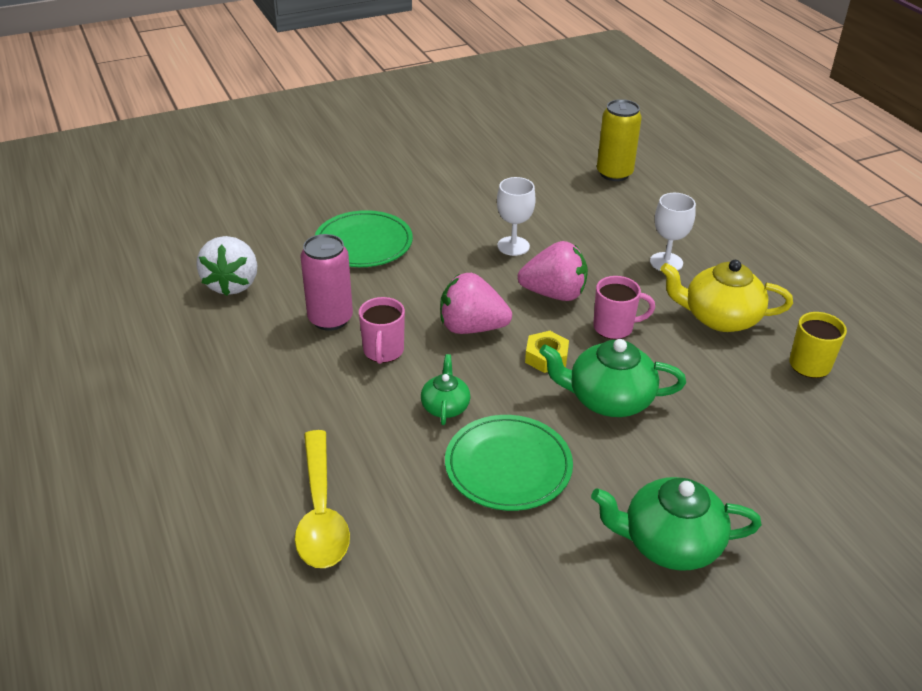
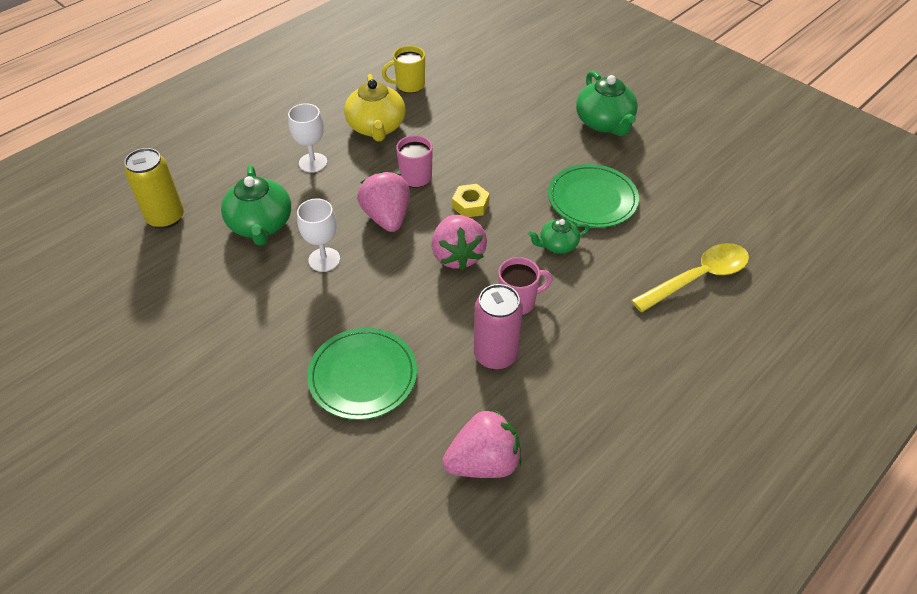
camera: 110 degrees left, 10 degrees up
(232, 284) = (483, 462): white strawberry -> pink strawberry
(608, 399) = (498, 166): green teapot -> green teapot (261, 225)

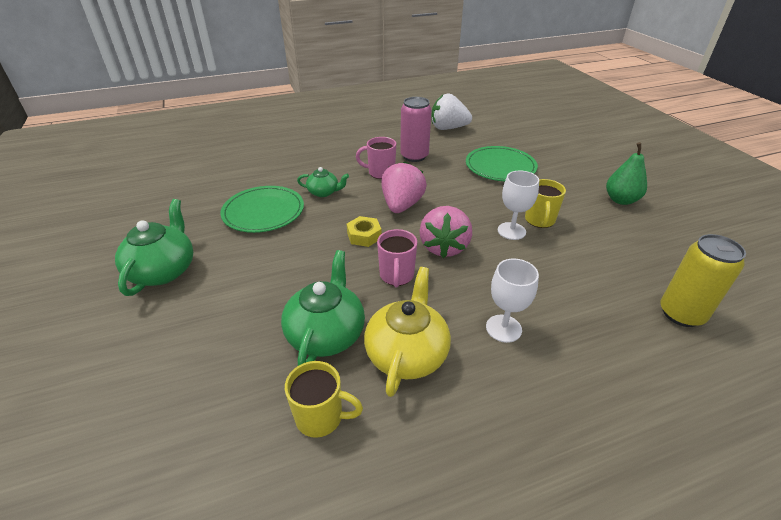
camera: 155 degrees left, 10 degrees down
(191, 358) = (621, 200): none -> green pear
(261, 225) = (569, 275): green teapot -> green teapot (326, 334)
(295, 285) = (539, 220): none -> yellow mug
(483, 462) = (448, 128): pink strawberry -> white strawberry
(697, 278) = (259, 156): yellow spoon -> none

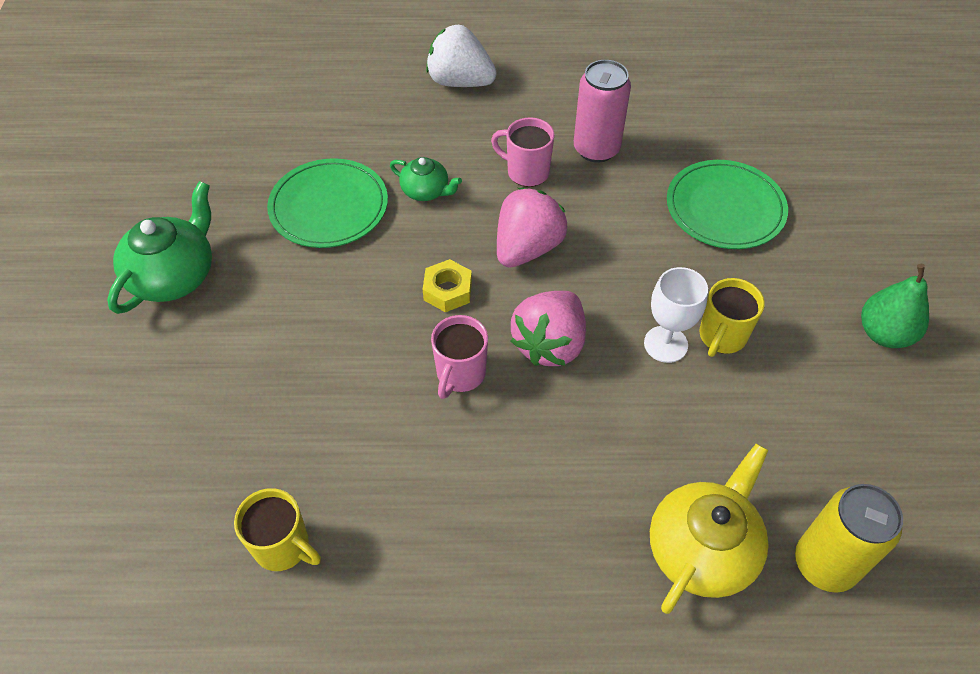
camera: 20 degrees right, 15 degrees up
(326, 334) = (333, 436): green teapot -> none
(407, 353) = (417, 497): yellow teapot -> yellow teapot (702, 549)
(448, 128) = (686, 97): white strawberry -> white strawberry (460, 82)
(503, 328) = (558, 502): white goblet -> none

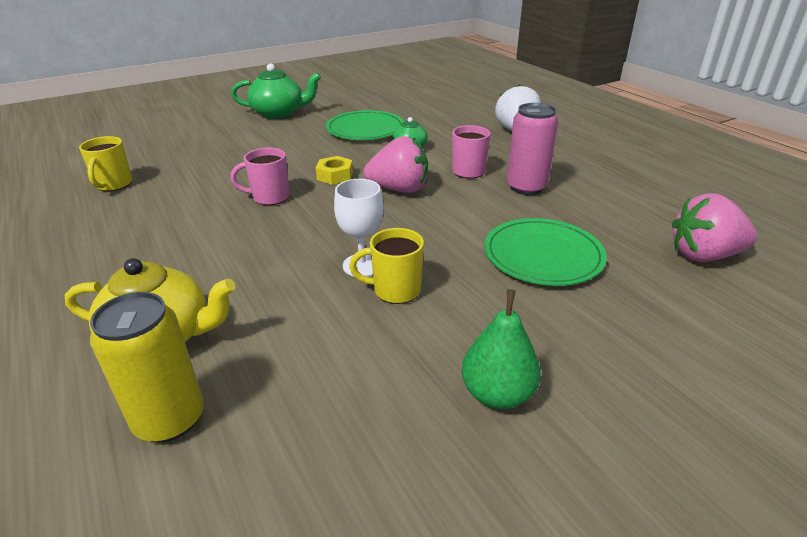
camera: 60 degrees right, 20 degrees down
(550, 344) = (320, 219): pink strawberry -> pink strawberry (704, 255)

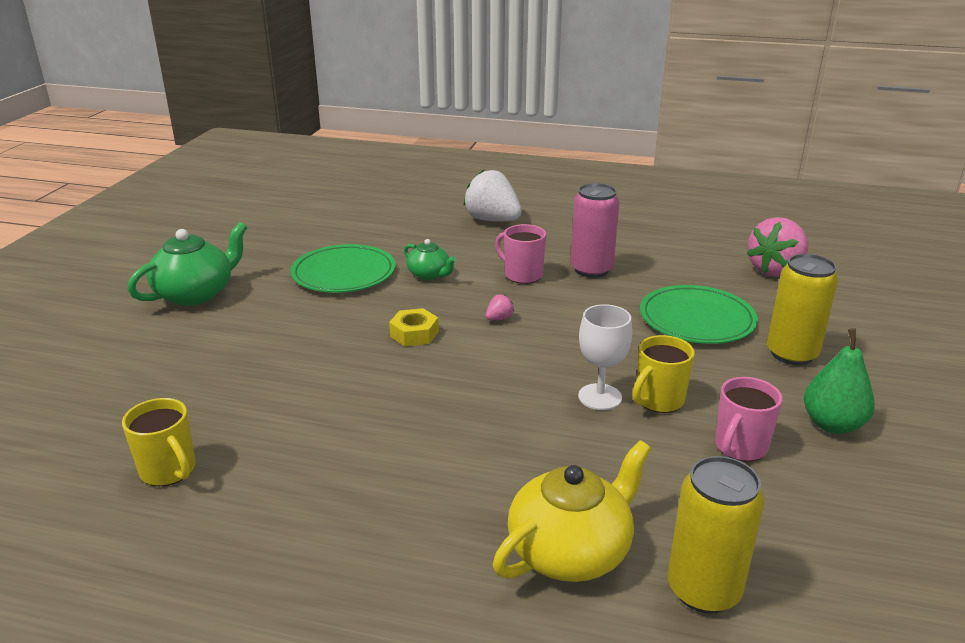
camera: 45 degrees left, 5 degrees down
(269, 197) = (395, 386): pink mug -> pink mug (740, 447)
(399, 189) = (499, 318): pink strawberry -> pink strawberry, size x0.41
(577, 322) = (791, 354): none -> yellow can

